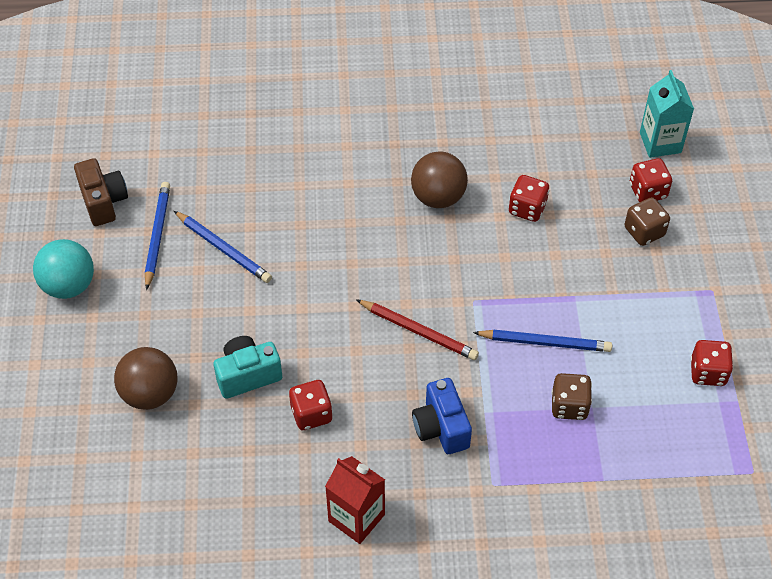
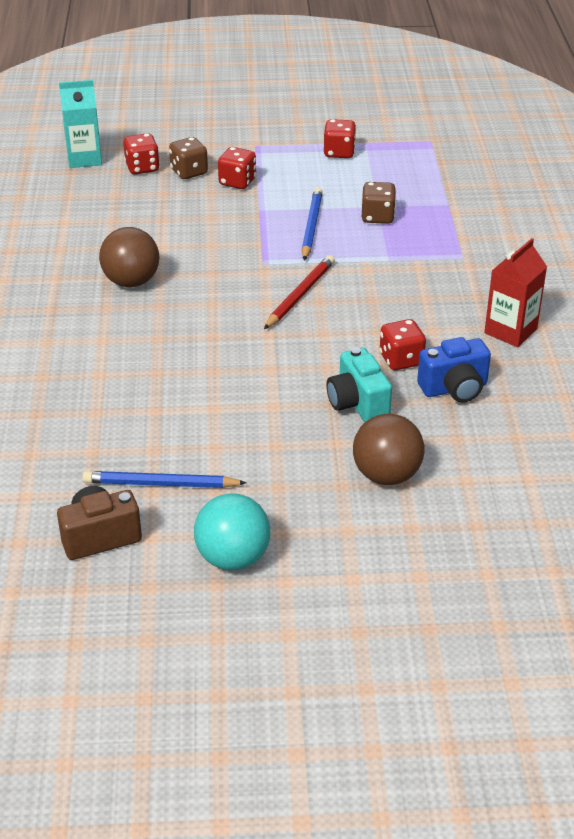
camera: 90 degrees left, 15 degrees down
(223, 249) = (186, 428): blue pencil -> none
(441, 427) = (407, 283): blue camera -> blue camera (454, 388)
(527, 208) = (154, 230): red dice -> red dice (237, 182)

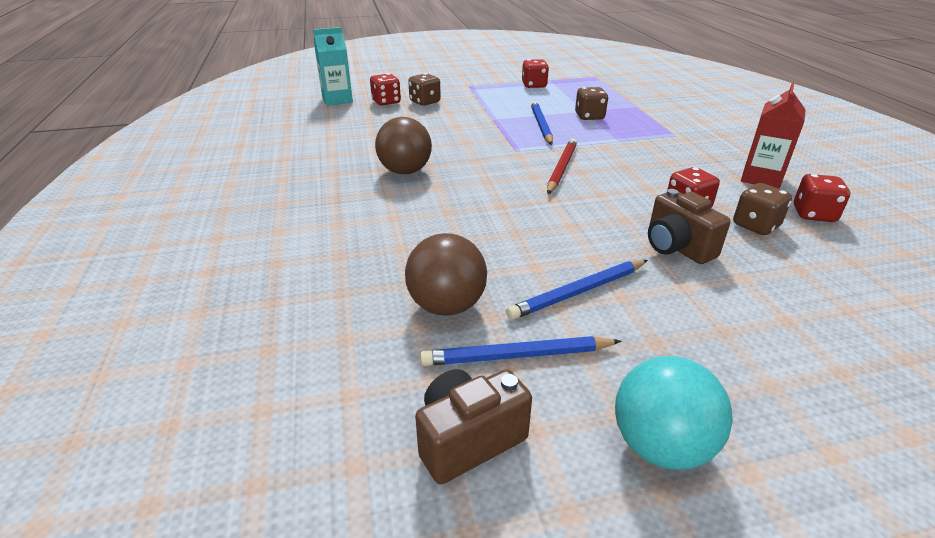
camera: 10 degrees left, 5 degrees down
(237, 182) = (466, 105): red dice -> red dice (813, 214)
(239, 437) = (578, 292): none -> blue pencil
(357, 404) = (677, 247): turquoise camera -> brown camera
(386, 475) = (762, 314): brown ball -> brown ball (447, 306)
(454, 388) = (755, 225): blue camera -> brown dice

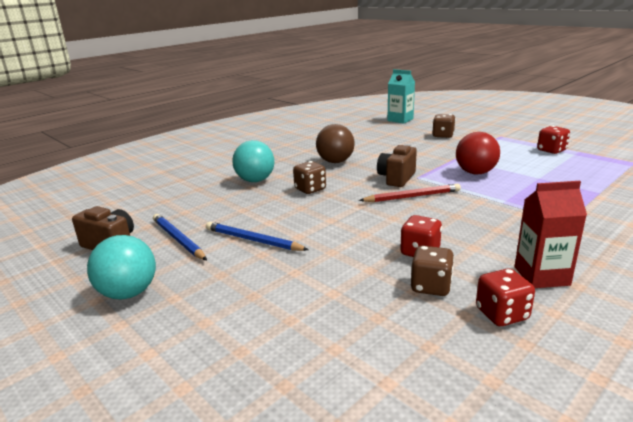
camera: 60 degrees right, 10 degrees down
(383, 238) = (255, 180): none -> turquoise ball
(386, 102) = (421, 129): red dice -> none
(447, 306) = (207, 212): brown ball -> none
(541, 125) = (475, 172): blue pencil -> red ball
(589, 116) = (530, 182): brown dice -> brown dice (310, 189)
(677, 247) = (347, 260): brown camera -> brown camera (396, 178)

